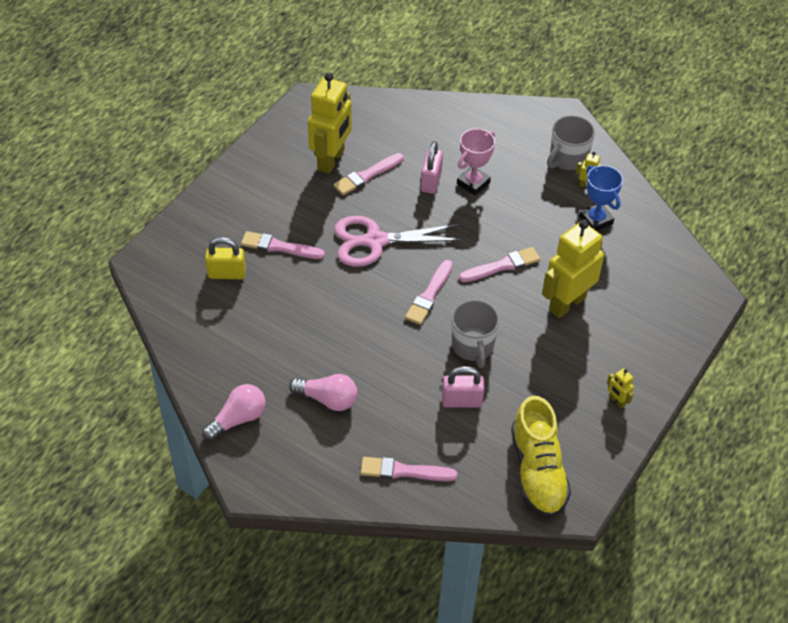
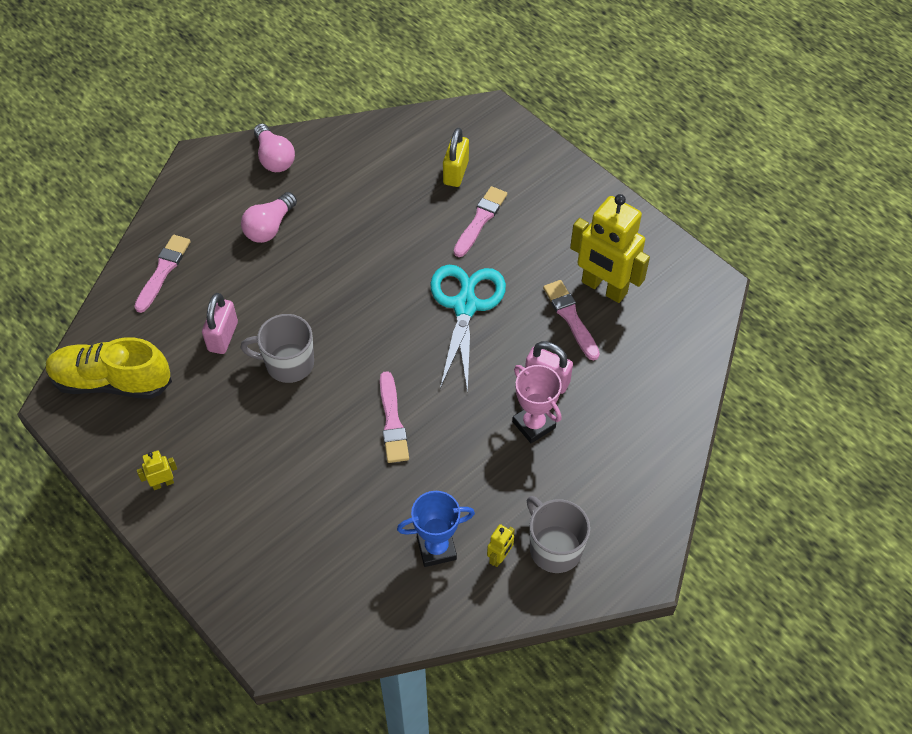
camera: 105 degrees right, 5 degrees up
(375, 241) = (465, 306): pink scissors -> turquoise scissors
(429, 295) = (372, 340): pink brush -> none
(567, 303) = (315, 474): yellow robot -> none

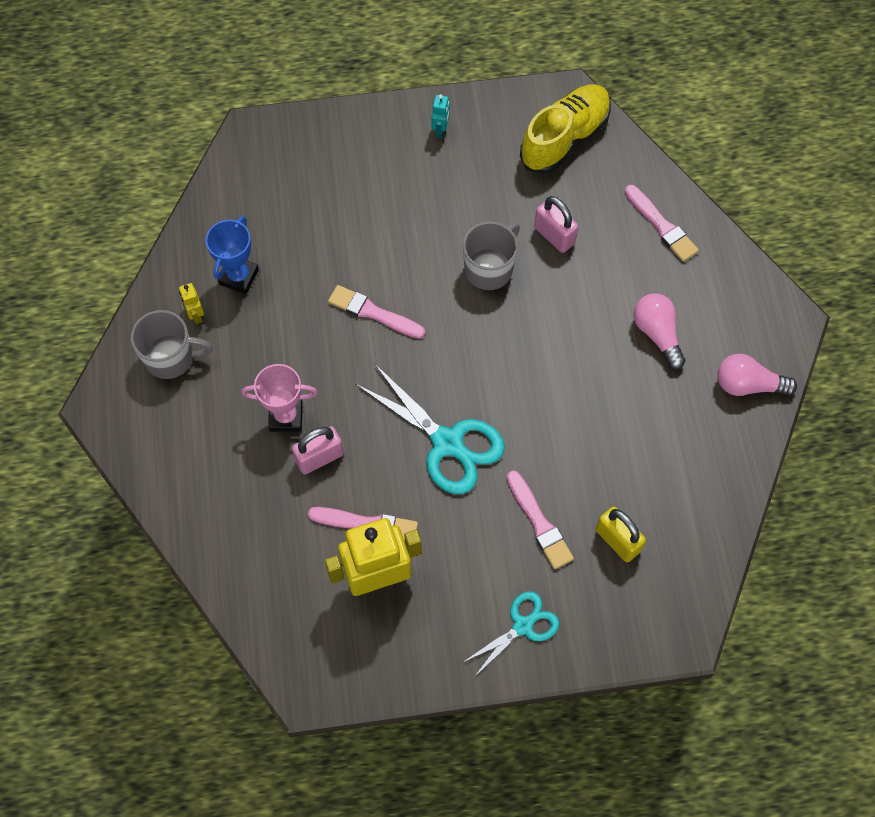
camera: 125 degrees right, 10 degrees up
(163, 483) = (440, 130): yellow robot -> turquoise robot
(560, 192) = (523, 626): none -> turquoise scissors

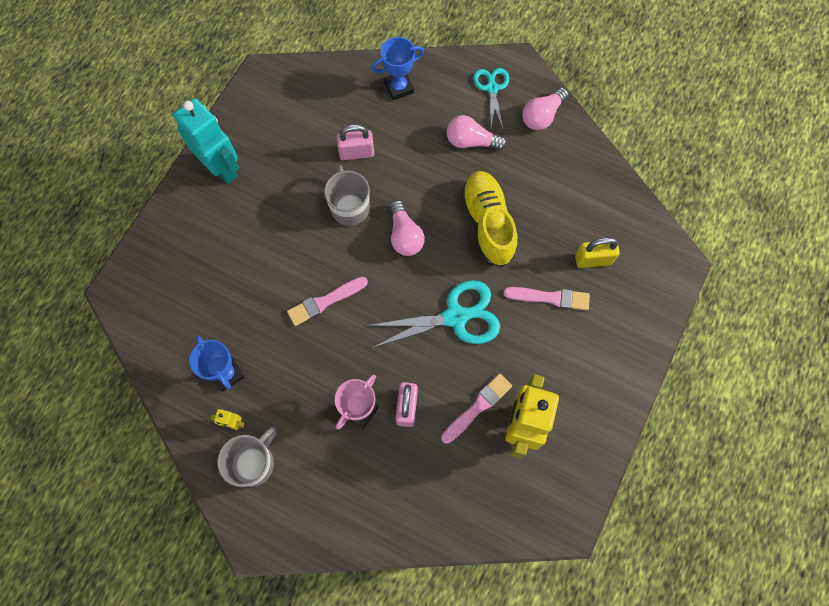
camera: 55 degrees left, 5 degrees up
(440, 130) = (221, 167): turquoise robot -> turquoise robot, size x2.41
(499, 339) = (405, 236): none -> pink light bulb
(523, 626) = (612, 355): turquoise scissors -> turquoise scissors (492, 88)
(564, 138) = (291, 98): yellow shoe -> yellow shoe (487, 224)
(661, 225) = (399, 87): pink brush -> blue trophy

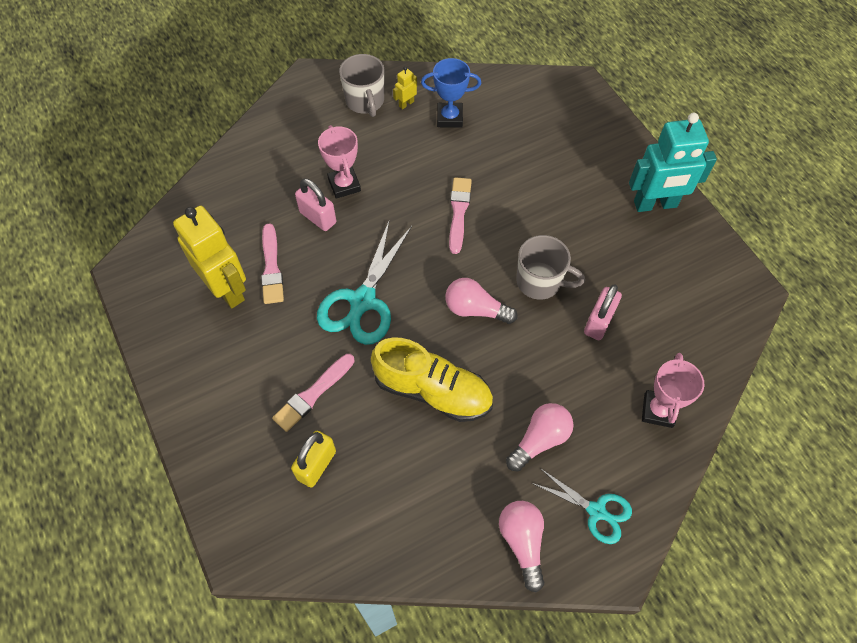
camera: 125 degrees right, 10 degrees down
(399, 87) = (658, 410): blue trophy -> pink trophy

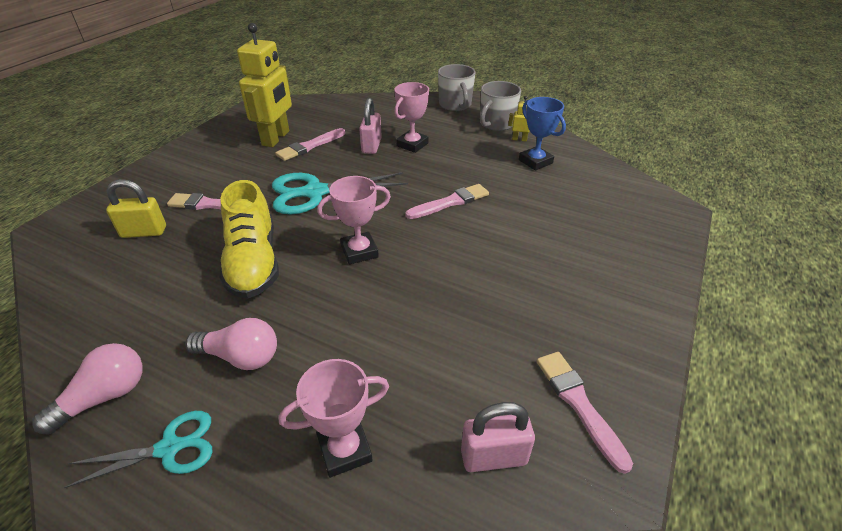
camera: 55 degrees right, 20 degrees down
(475, 309) = (359, 251): pink light bulb -> pink trophy
(540, 282) = (428, 278): grey mug -> grey mug (455, 105)
(596, 511) = (169, 448): turquoise scissors -> turquoise scissors turned 105 degrees counterclockwise
(599, 322) = (421, 341): pink padlock -> pink padlock (493, 457)
(655, 204) = (618, 322): turquoise robot -> none
(700, 272) = (579, 404): none -> pink brush

